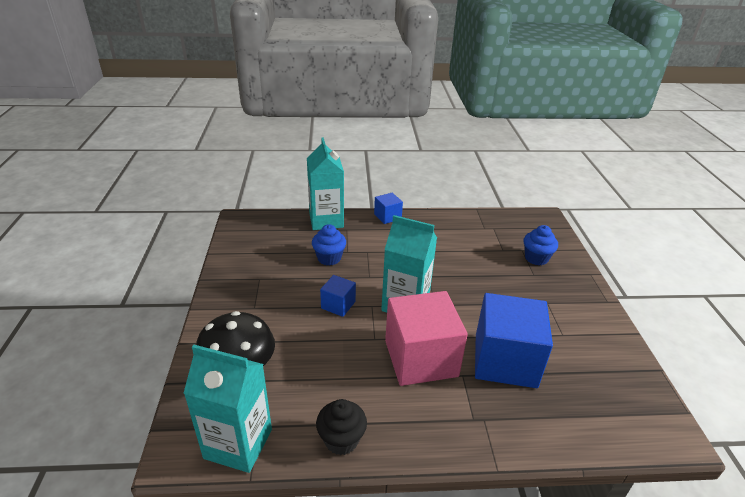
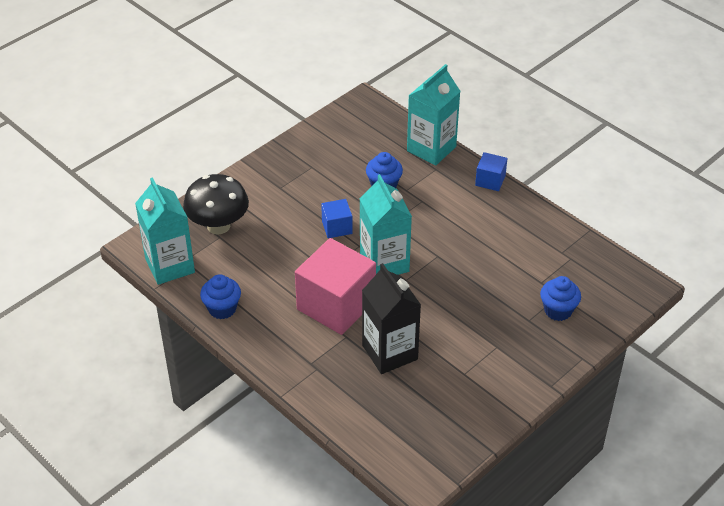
camera: 50 degrees right, 10 degrees up
(341, 440) = (222, 309): black cupcake -> blue cupcake
(505, 360) = (390, 352): blue cube -> black carton

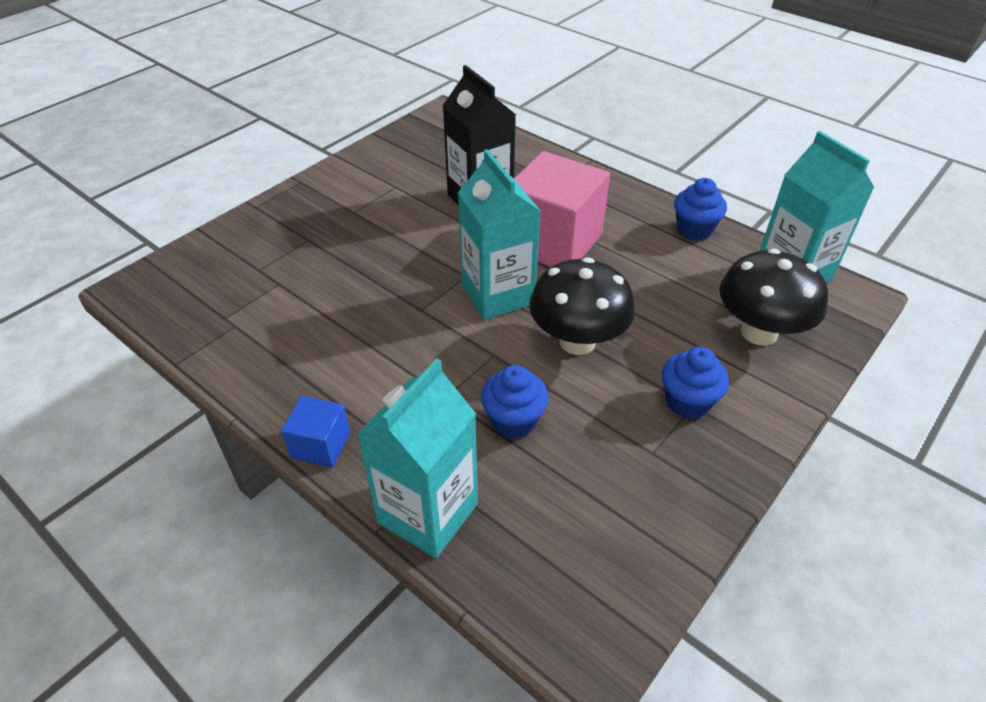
camera: 175 degrees right, 0 degrees up
(337, 227) = (577, 341): blue cube -> black mushroom
(558, 310) = (267, 251): blue cupcake -> blue cupcake (687, 402)

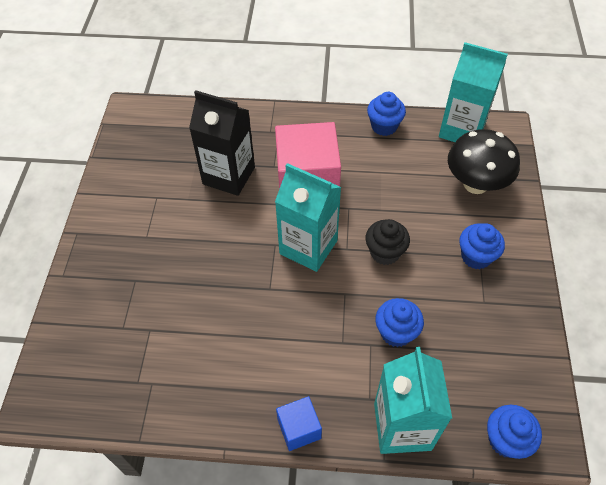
camera: 35 degrees left, 10 degrees up
(537, 610) = (506, 440): none -> blue cupcake
(577, 341) = (385, 252): black mushroom -> black cupcake

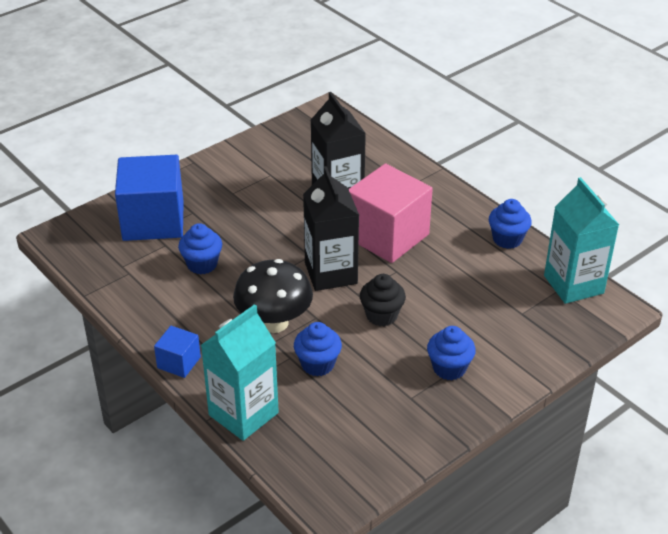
camera: 45 degrees right, 15 degrees down
(110, 315) = (153, 220): none -> blue cube
(308, 247) = (331, 273): turquoise carton -> black carton
(475, 184) = (525, 326): black mushroom -> black mushroom (274, 323)
(506, 440) = (300, 478): blue cupcake -> blue cupcake (202, 264)

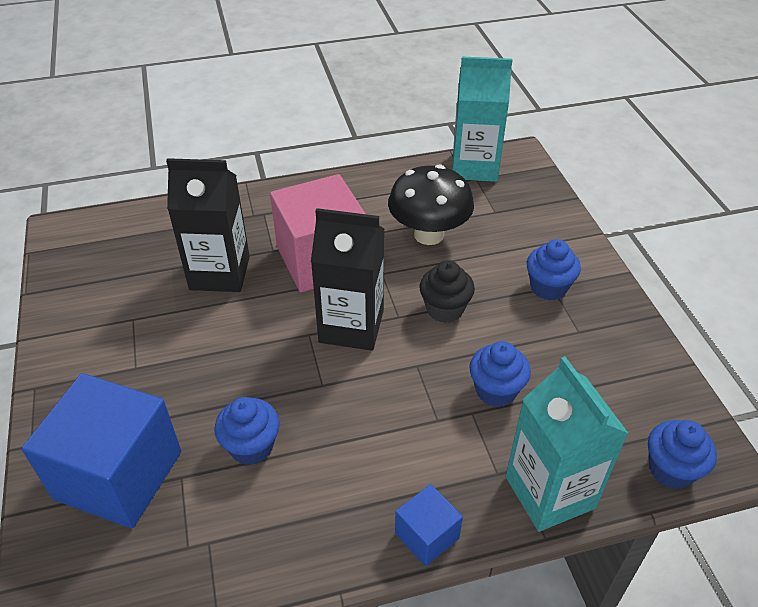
camera: 65 degrees left, 5 degrees up
(274, 323) = (405, 407): black mushroom -> black mushroom (429, 234)
(507, 239) = (386, 181): blue cupcake -> blue cupcake (671, 469)

